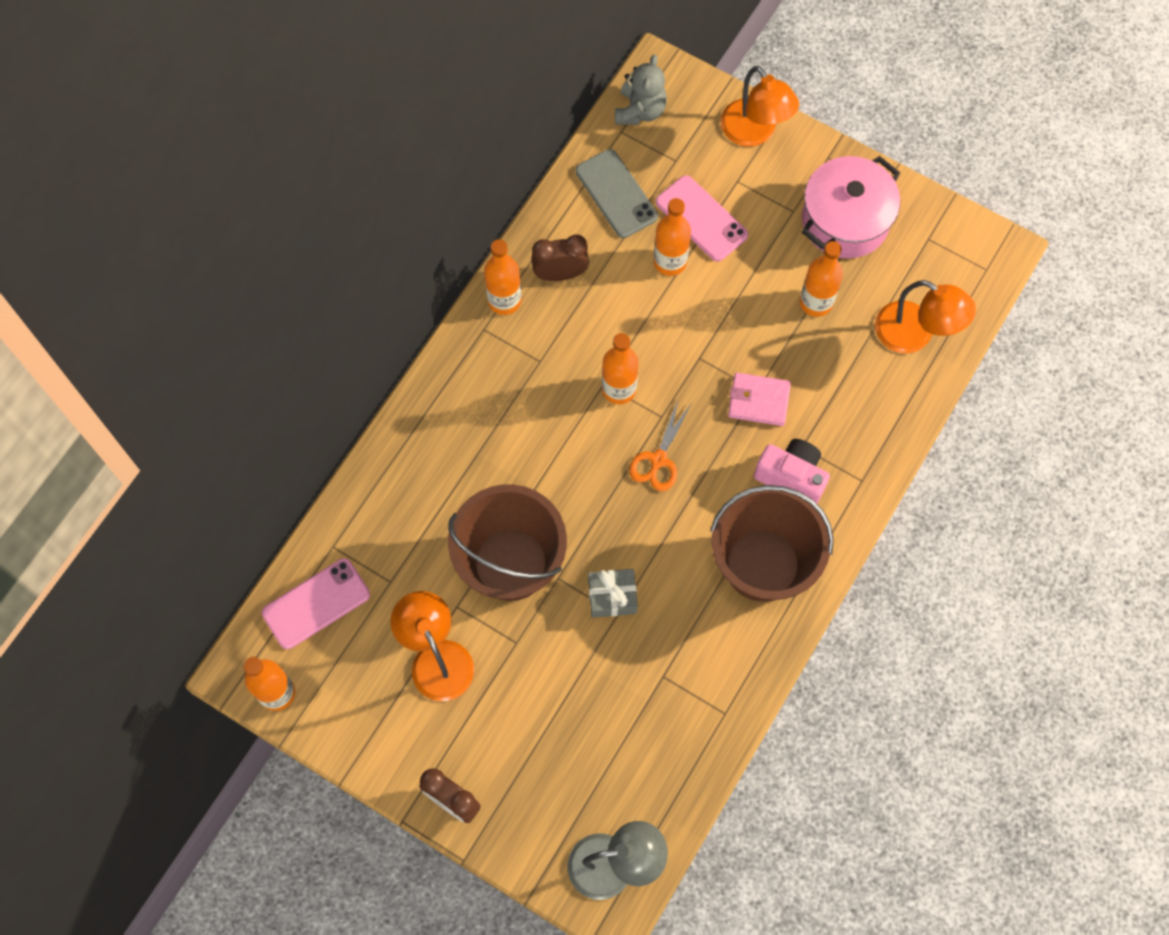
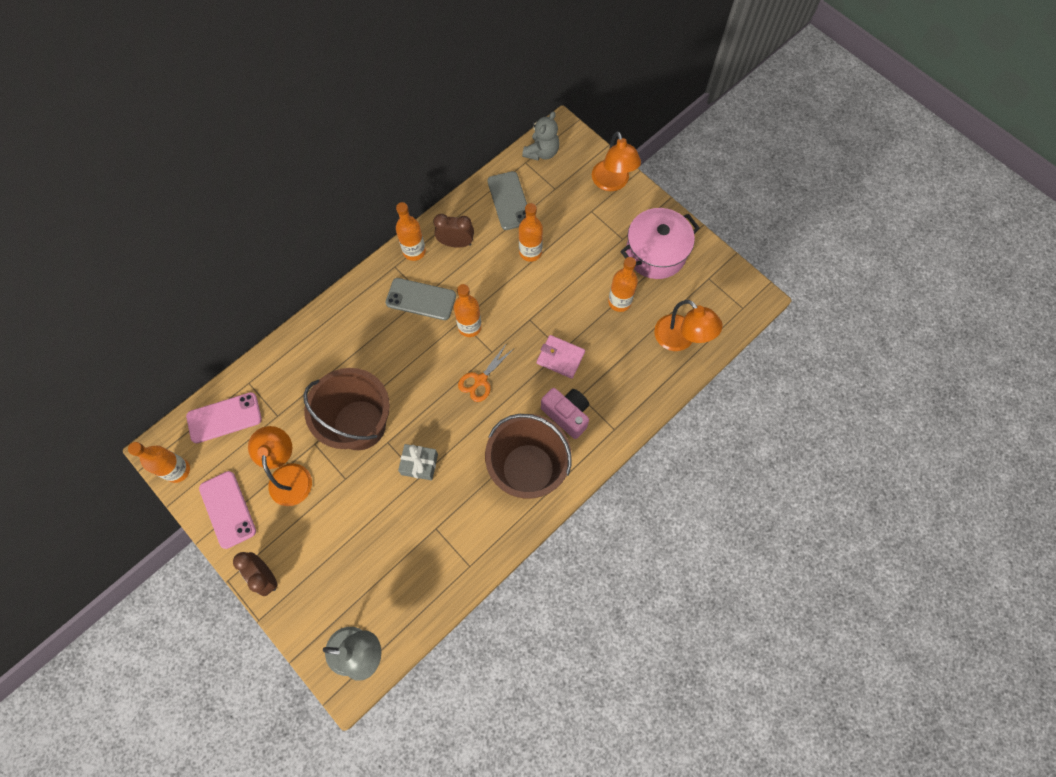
camera: 15 degrees right, 0 degrees up
(537, 367) = (421, 299): none -> grey phone
(701, 218) = (560, 229): pink phone -> pink phone (228, 509)

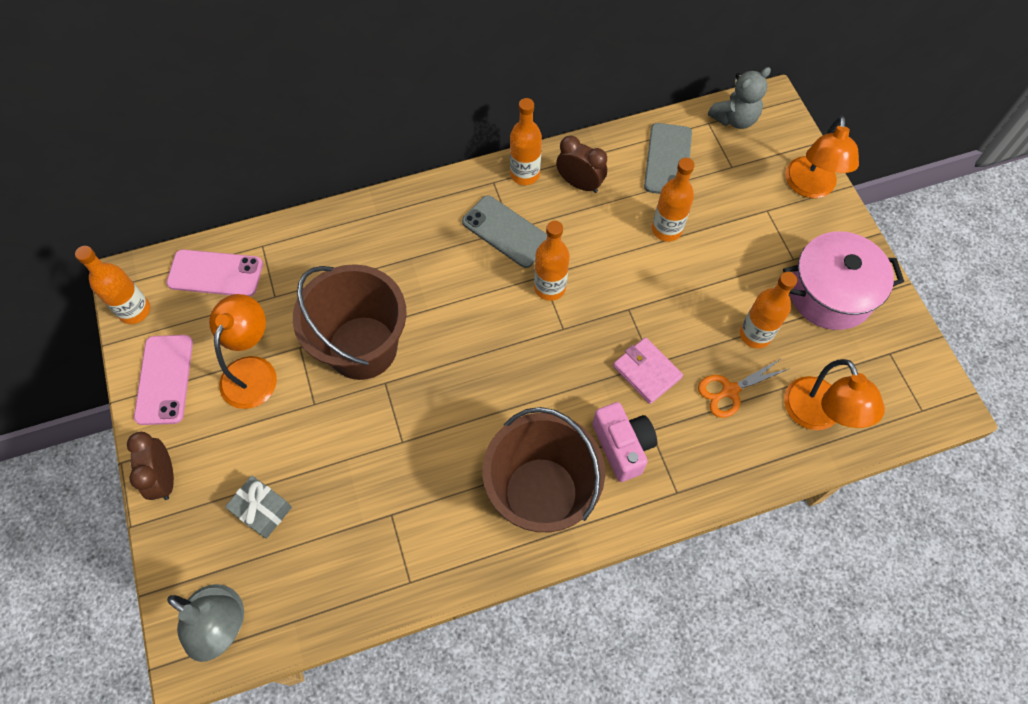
camera: 25 degrees right, 5 degrees down
(419, 464) = (410, 426): grey gift -> grey gift (262, 510)
(480, 380) = (533, 357): orange scissors -> orange scissors (730, 391)

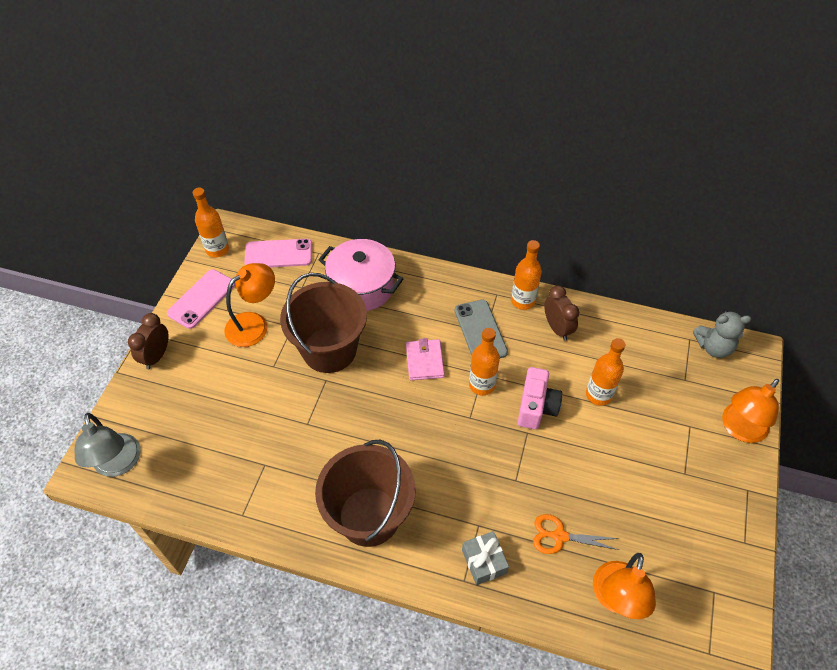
camera: 35 degrees right, 10 degrees down
(215, 273) = (278, 254): pink phone -> pink phone turned 45 degrees counterclockwise
(262, 510) = (193, 411): grey gift -> grey gift (484, 561)
(622, 446) = (449, 522): pink camera -> pink camera (536, 407)
(646, 372) = (507, 483): pink wallet -> pink wallet (424, 361)
(668, 160) = (637, 348): grey phone -> none
(755, 334) = (611, 509): orange bottle -> none
(830, 293) = (696, 516): pink pot -> pink pot (362, 287)

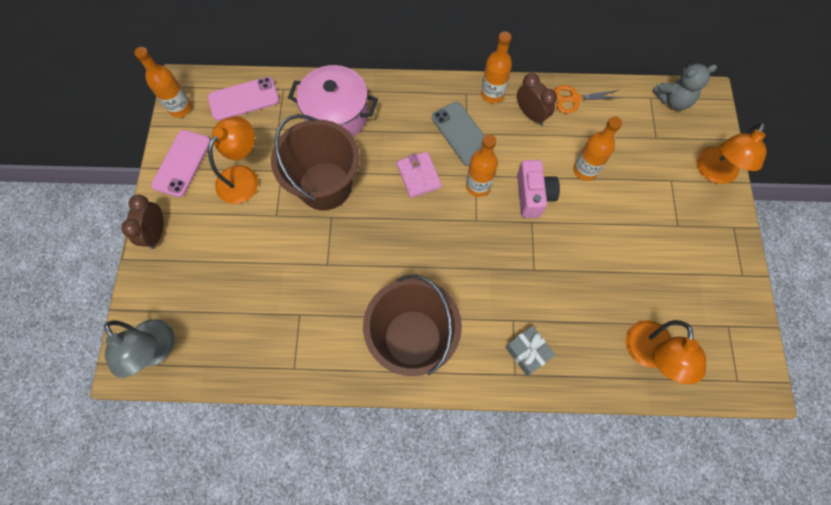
camera: 15 degrees left, 15 degrees up
(559, 536) = (586, 311): orange scissors -> orange scissors (574, 99)

